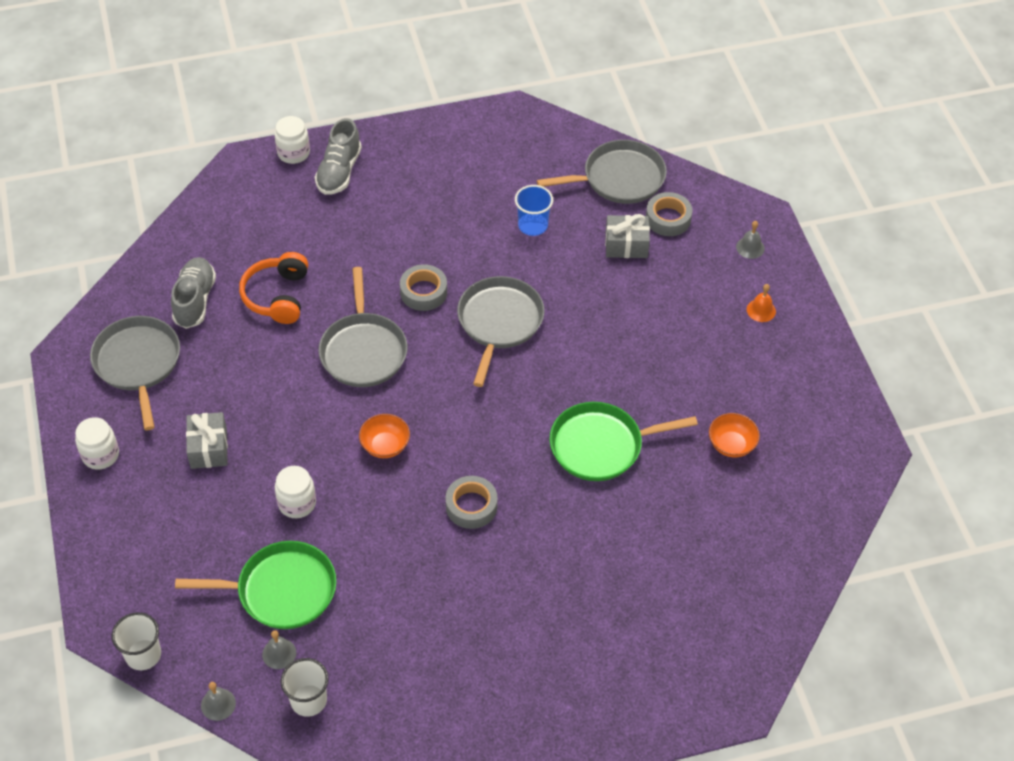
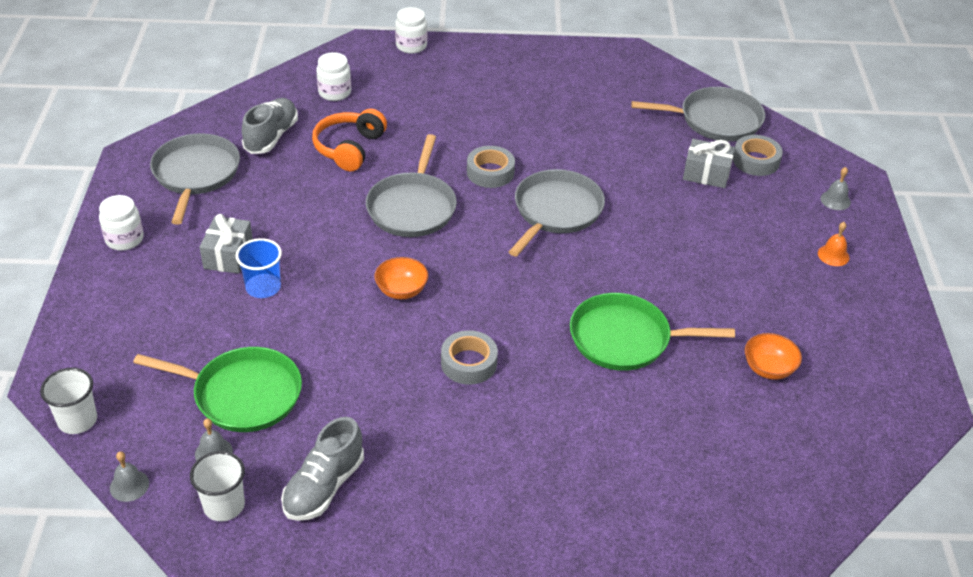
camera: 15 degrees right, 10 degrees down
(297, 503) = (292, 321): white jar -> white jar (334, 92)
(339, 172) = (447, 67): grey shoe -> grey shoe (324, 486)
(533, 225) = (617, 141): blue cup -> blue cup (263, 287)

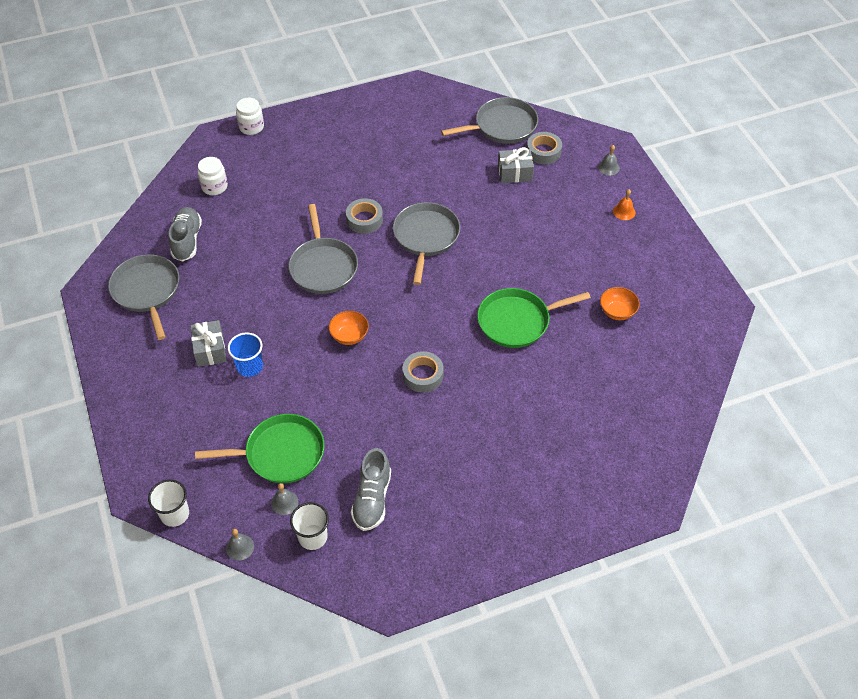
camera: 20 degrees left, 10 degrees up
(124, 239) = (124, 363): white jar -> none
(349, 148) = (251, 232): orange headphones -> none

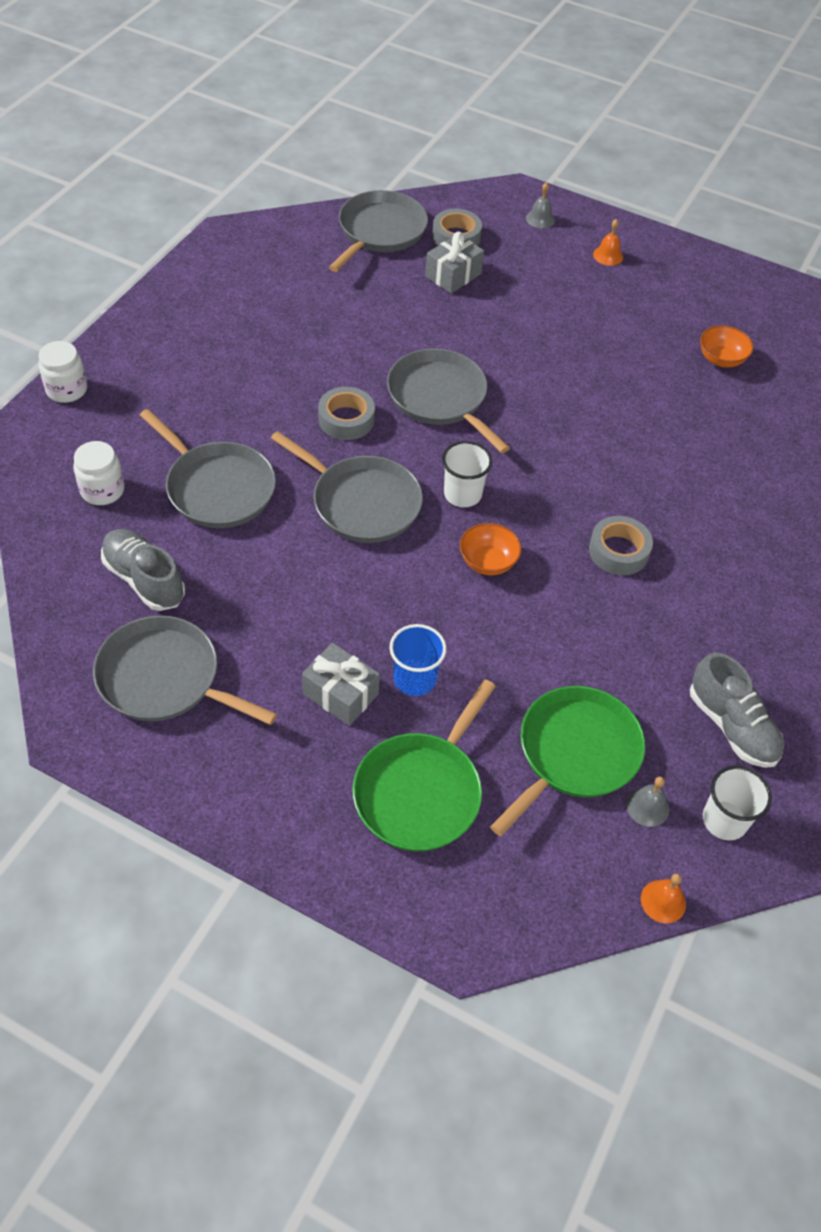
camera: 45 degrees left, 0 degrees up
(175, 514) = (541, 928): white cup -> white cup (462, 494)
(240, 547) = (663, 901): grey bell -> orange bell
(265, 217) = (217, 488): none -> grey pan
(517, 321) = (641, 429): green pan -> green pan (421, 791)

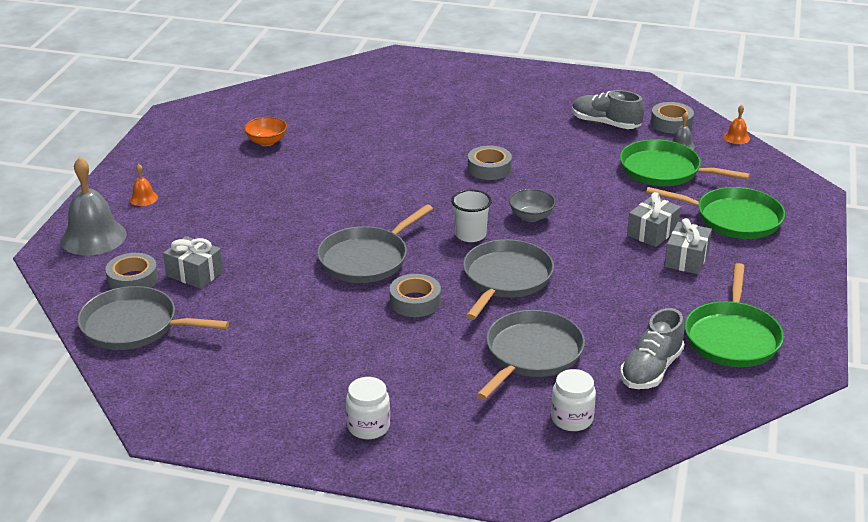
camera: 100 degrees left, 20 degrees down
(66, 390) = (455, 480): white jar -> white jar (368, 427)
(165, 678) = (732, 337): grey pan -> green pan
(414, 679) = (652, 232): blue cup -> grey gift
(488, 562) = (531, 217): orange bowl -> grey bowl
(540, 219) = (93, 237): grey bell -> grey bell, size x2.20
(724, 820) = (671, 123): white cup -> grey tape
(732, 726) = (605, 124): grey shoe -> grey shoe turned 105 degrees counterclockwise

